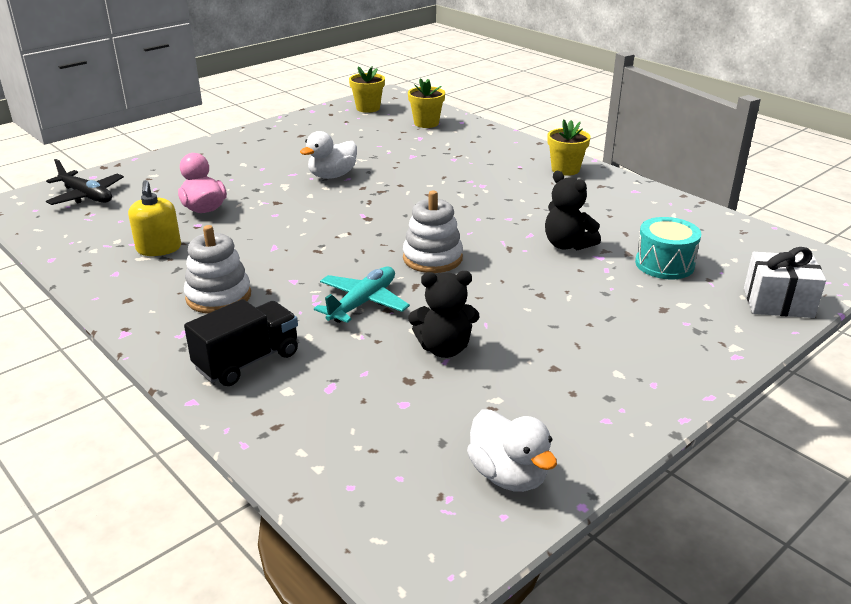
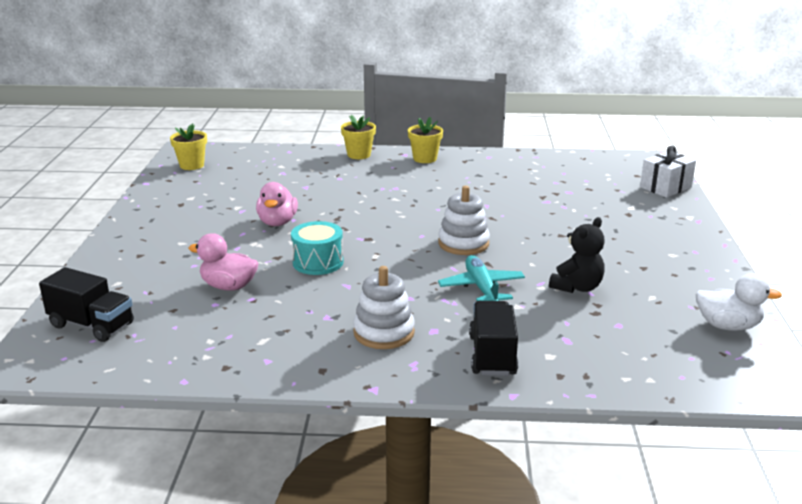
camera: 45 degrees left, 5 degrees down
(87, 196) = (92, 325): black plane -> black truck
(159, 248) = (261, 328): yellow soap dispenser -> none
(332, 176) = (277, 222): white duck -> pink duck
(426, 123) = (265, 161): yellow flower pot -> yellow flower pot (359, 155)
(567, 245) = (518, 202): black teddy bear -> none
(664, 264) = (584, 191): turquoise drum -> turquoise drum (318, 262)

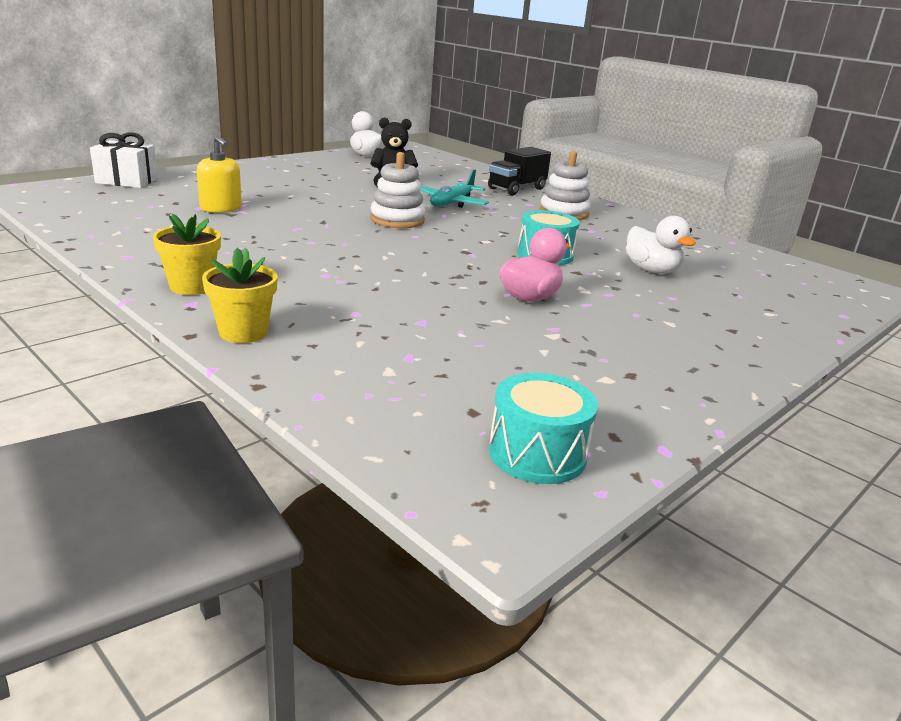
camera: 140 degrees left, 0 degrees up
(92, 325) = (803, 291): black truck -> none
(192, 165) = (537, 453): yellow flower pot -> turquoise drum
(228, 286) = (651, 270): pink duck -> white duck
(560, 197) = (221, 208): none -> yellow soap dispenser

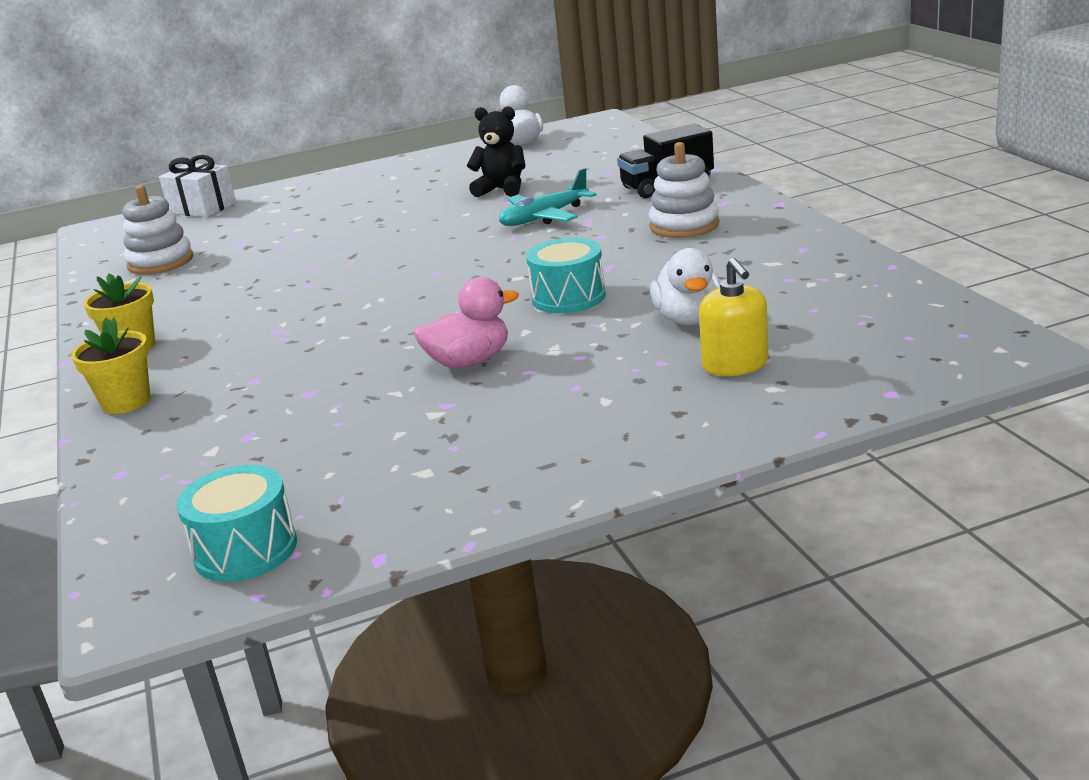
camera: 30 degrees right, 0 degrees up
(221, 208) = (261, 241): yellow soap dispenser -> yellow soap dispenser (735, 365)
(397, 220) = (442, 249): white stacking toy -> white stacking toy (161, 262)

